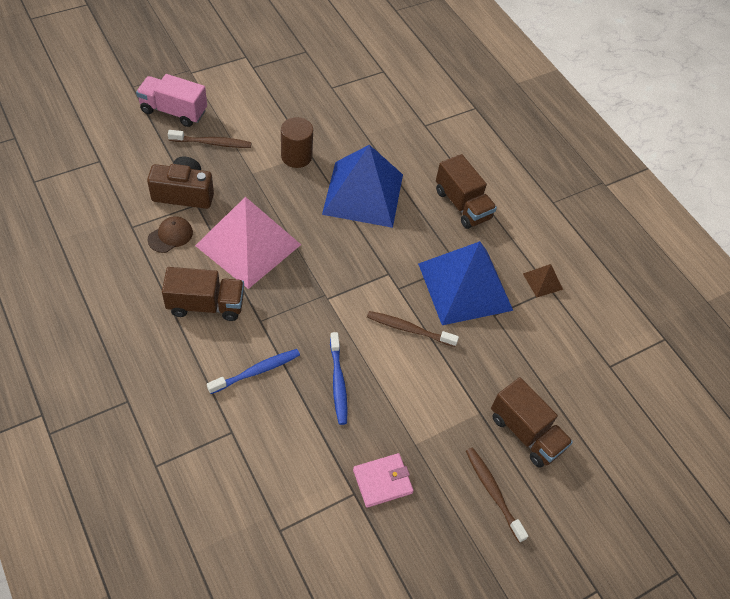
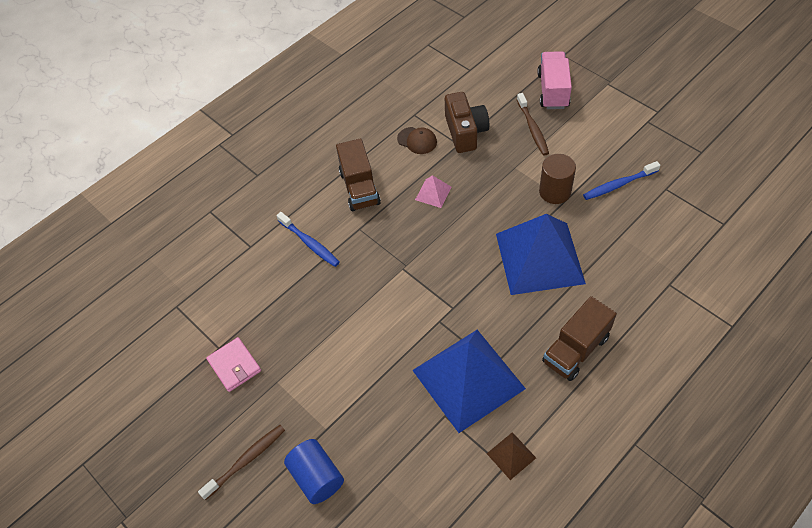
camera: 85 degrees right, 0 degrees up
(248, 245) = (433, 193): pink pyramid -> pink pyramid, size x0.41
(338, 382) = (319, 304): blue toothbrush -> blue toothbrush (619, 185)
(409, 329) = (396, 343): brown toothbrush -> none
(525, 433) = (316, 477): brown truck -> blue cylinder

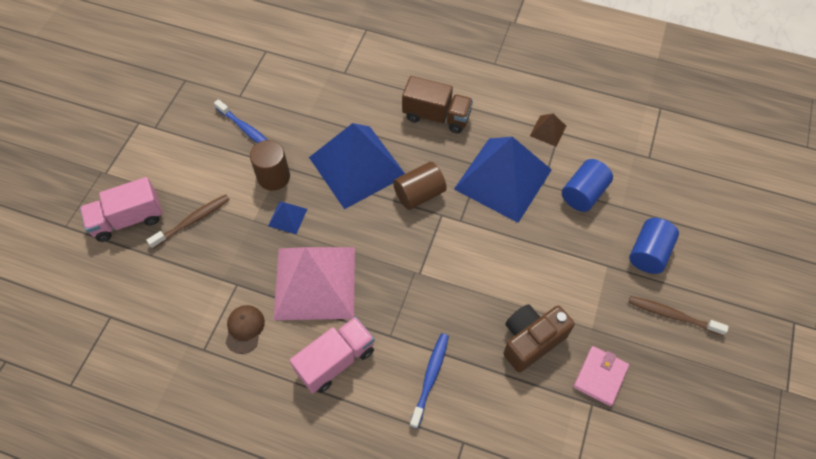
camera: 120 degrees left, 5 degrees up
(359, 188) = (336, 361): brown truck -> pink truck
(414, 450) = (583, 194): none -> blue cylinder
(433, 193) = (315, 282): pink pyramid -> pink pyramid, size x2.45
(465, 132) = (216, 284): brown camera -> brown camera (531, 340)
(484, 298) = (419, 194): none -> brown cylinder
(506, 191) = (287, 217): none -> blue pyramid

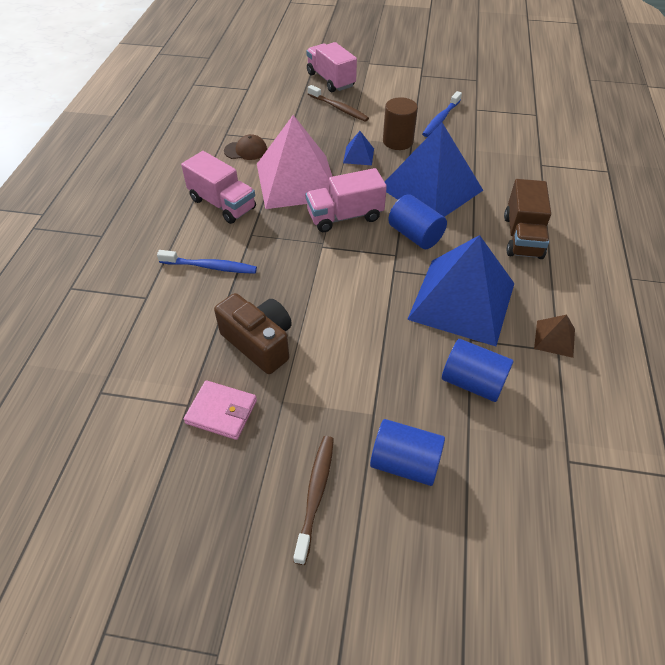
camera: 80 degrees right, 10 degrees down
(381, 246) = (345, 216): none -> pink truck
(419, 194) = (415, 235): brown cylinder -> blue cylinder

